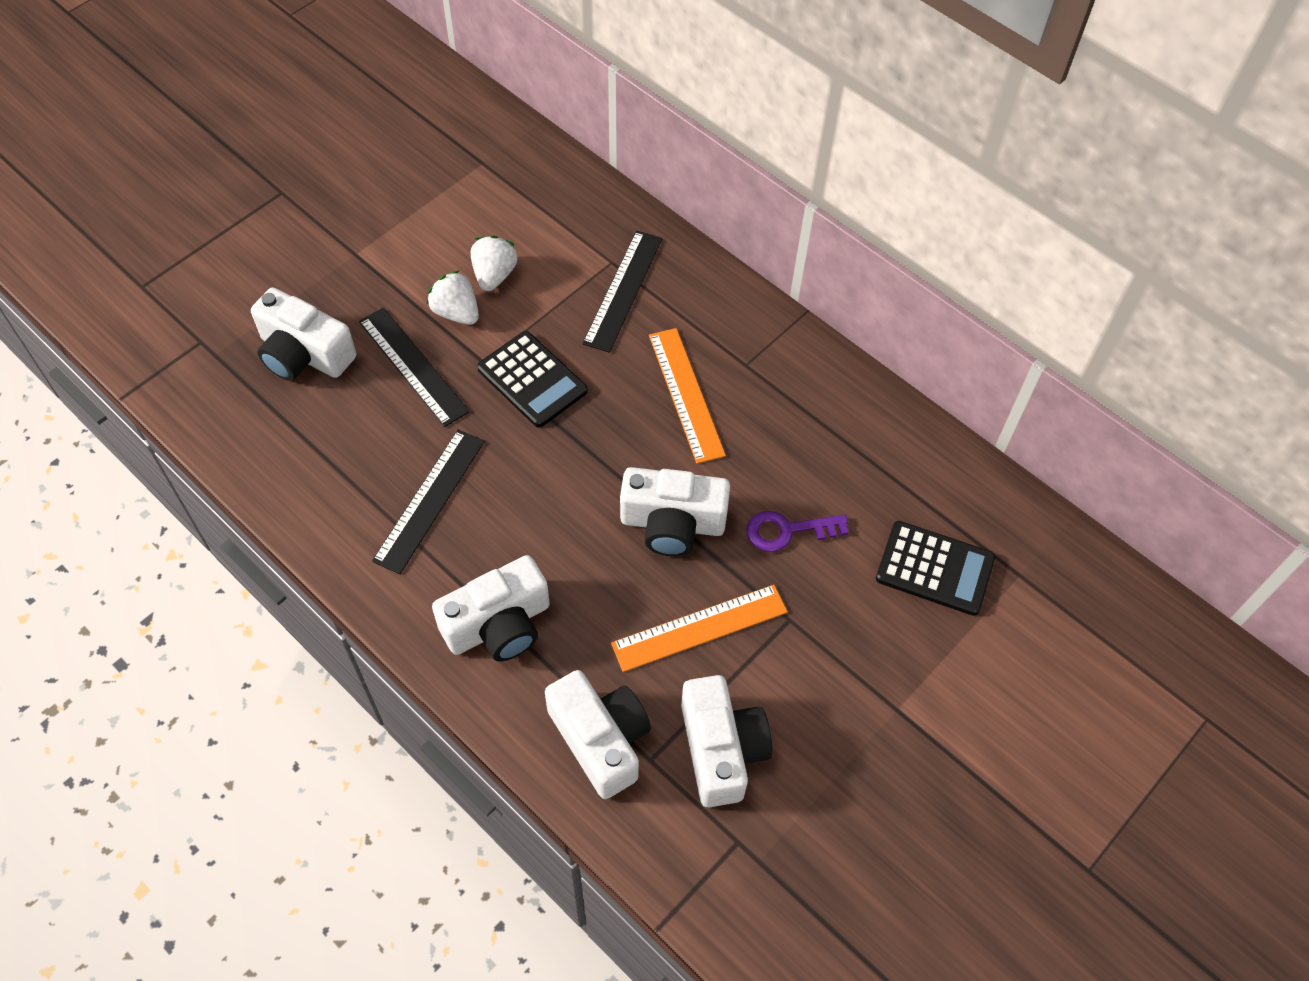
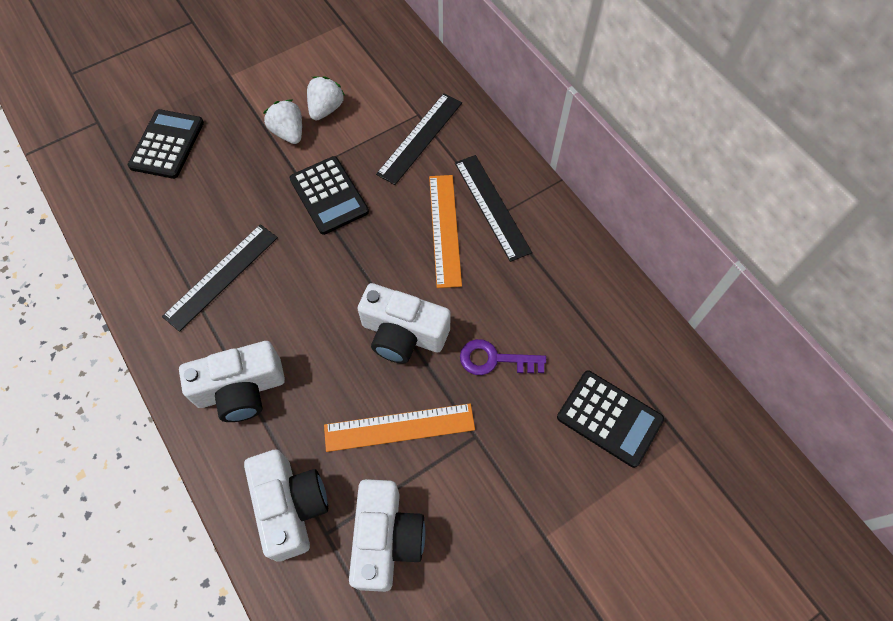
camera: 15 degrees right, 5 degrees up
(304, 354) = (167, 144): white camera -> black calculator
(413, 366) = (243, 168): black ruler -> black ruler (492, 206)

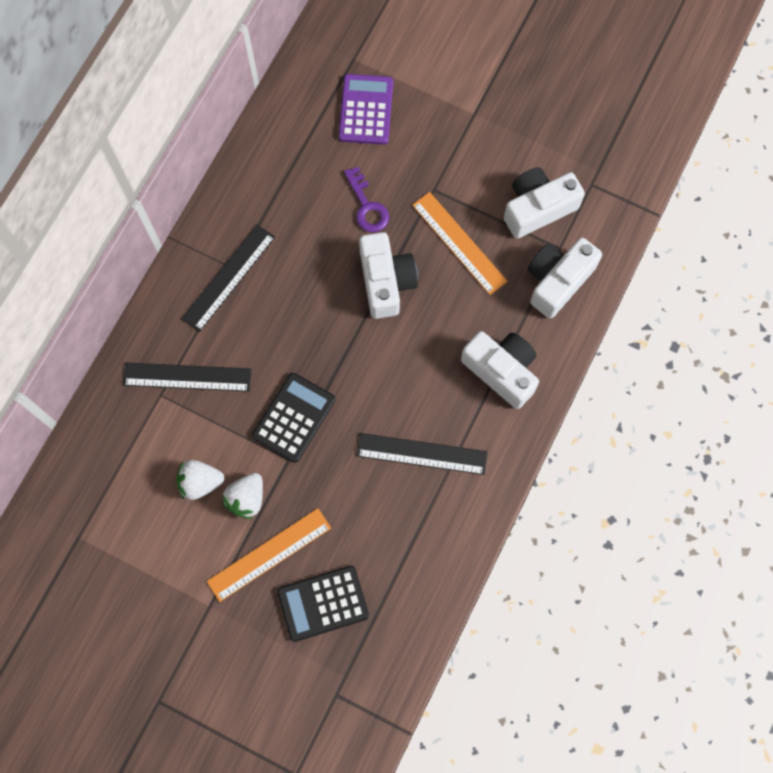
camera: 120 degrees left, 10 degrees up
(444, 229) = (273, 303): orange ruler -> orange ruler (269, 554)
(609, 418) = (366, 110): black calculator -> purple calculator

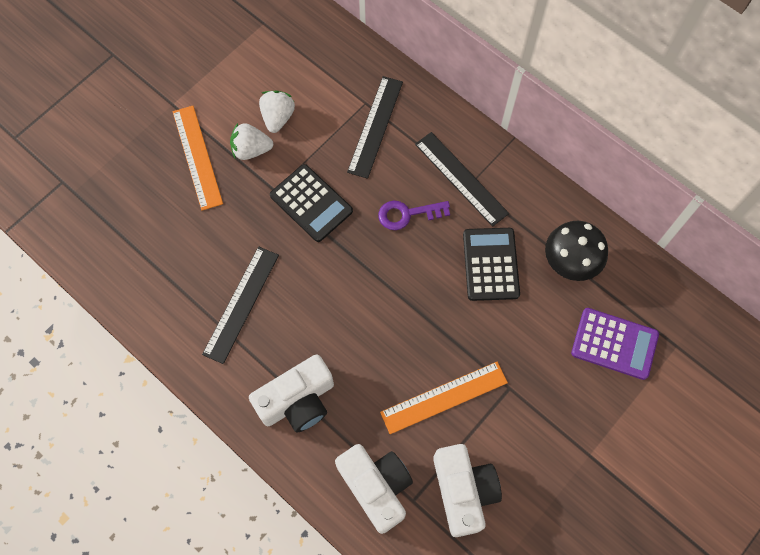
camera: 105 degrees right, 5 degrees down
(246, 498) = (251, 150): white strawberry -> white strawberry turned 45 degrees counterclockwise
(295, 161) = (569, 263): none -> black mushroom
(323, 603) = (140, 189): black calculator -> black calculator (490, 264)
(367, 206) = (505, 318): purple key -> purple key (407, 214)
(386, 282) = (420, 315): white camera -> none

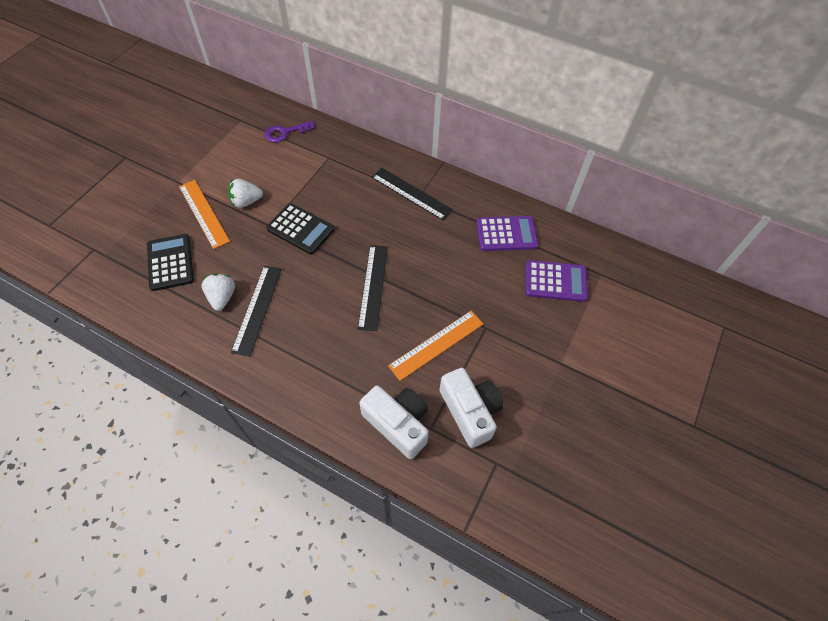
camera: 15 degrees left, 10 degrees down
(278, 117) = (263, 177): white strawberry -> white strawberry (222, 297)
(297, 401) = (318, 371): white camera -> none
(375, 126) = (339, 171): black ruler -> black ruler (373, 286)
(407, 214) = (376, 223): purple key -> purple key (285, 133)
(490, 264) = (448, 245): black calculator -> black calculator (170, 262)
(569, 263) = (506, 234): black mushroom -> purple calculator

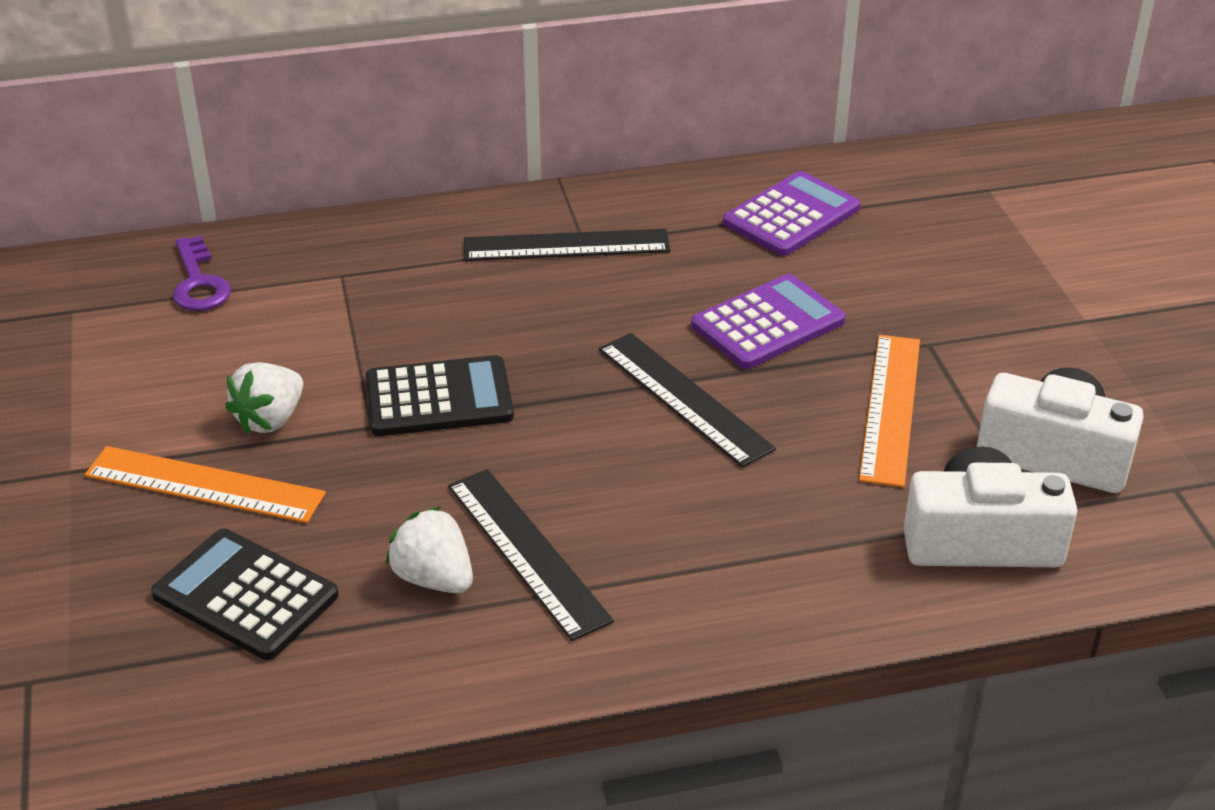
camera: 40 degrees left, 20 degrees down
(285, 133) = (199, 283): purple key -> purple key turned 45 degrees counterclockwise
(555, 281) = (942, 232): purple calculator -> purple calculator (768, 323)

